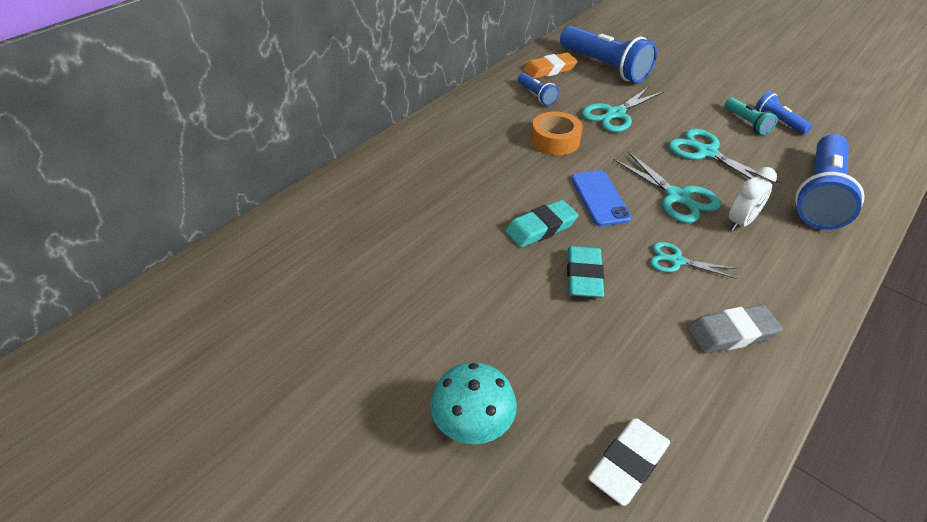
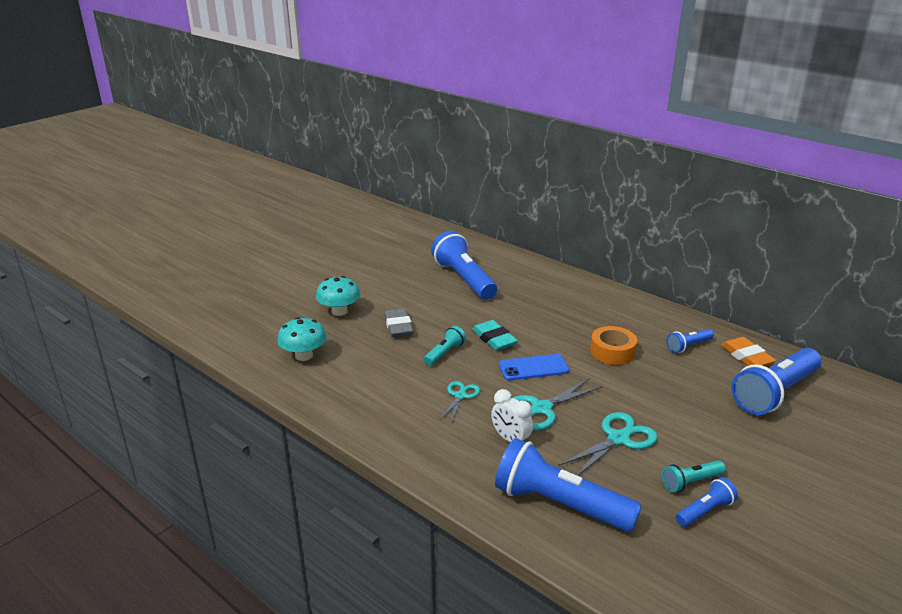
camera: 90 degrees right, 15 degrees down
(372, 254) = (464, 279): none -> blue flashlight
(584, 276) = (444, 353): turquoise eraser -> turquoise flashlight
(615, 114) = (672, 390): turquoise scissors -> none
(628, 463) = (304, 355): white eraser -> turquoise mushroom
(731, 333) = (387, 409): grey eraser -> grey eraser (398, 326)

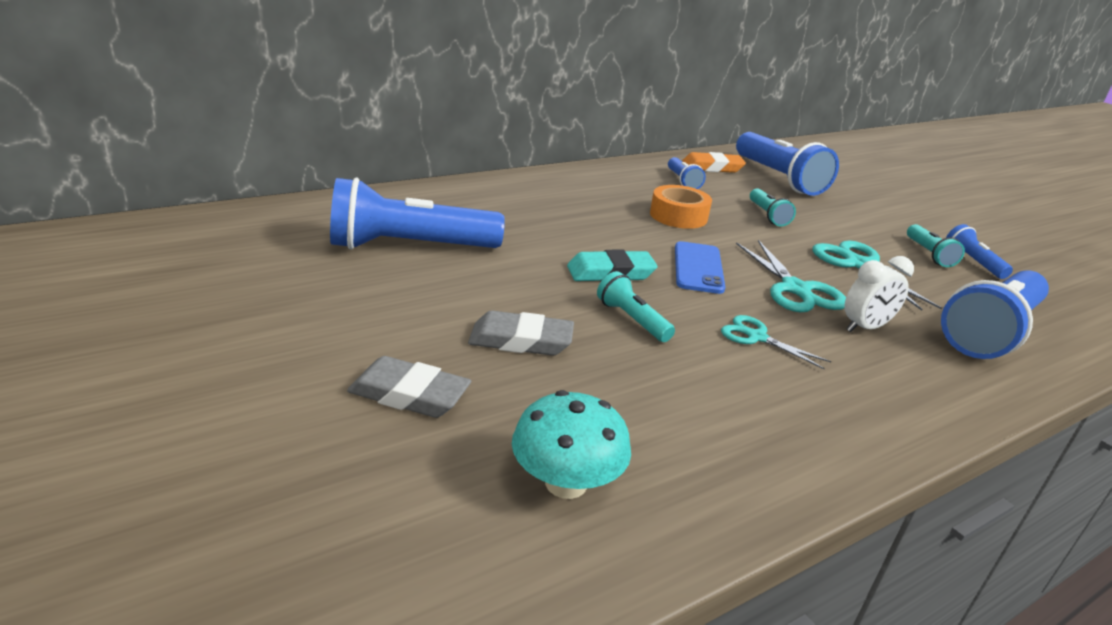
camera: 75 degrees left, 0 degrees up
(339, 311) = (409, 394): turquoise mushroom -> grey eraser
(668, 391) = (767, 215): none -> turquoise flashlight

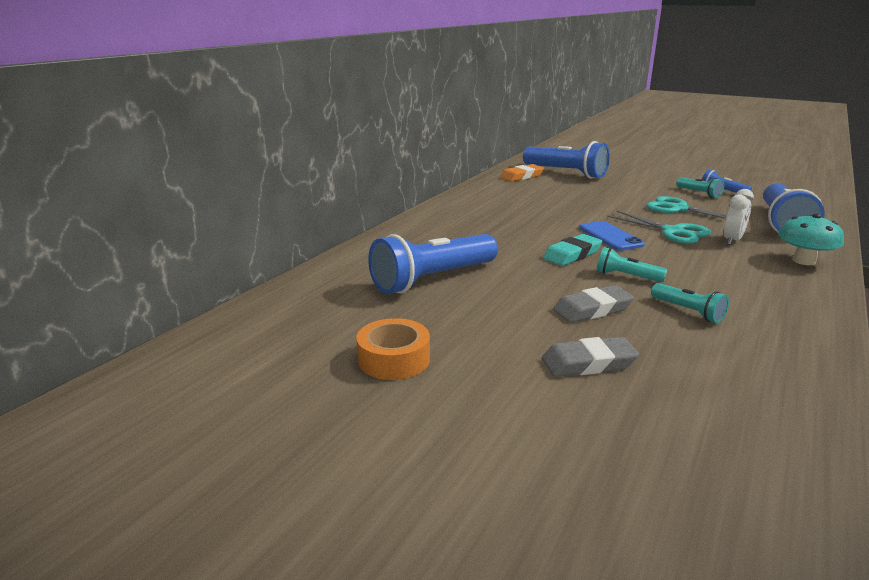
camera: 25 degrees left, 5 degrees down
(566, 483) = (739, 372): turquoise mushroom -> turquoise mushroom (803, 261)
(678, 216) = (552, 210): orange tape -> orange tape (394, 359)
(682, 181) = (520, 189): blue flashlight -> none
(757, 337) = (697, 263): turquoise scissors -> none
(767, 215) = (595, 196): turquoise flashlight -> turquoise flashlight (688, 311)

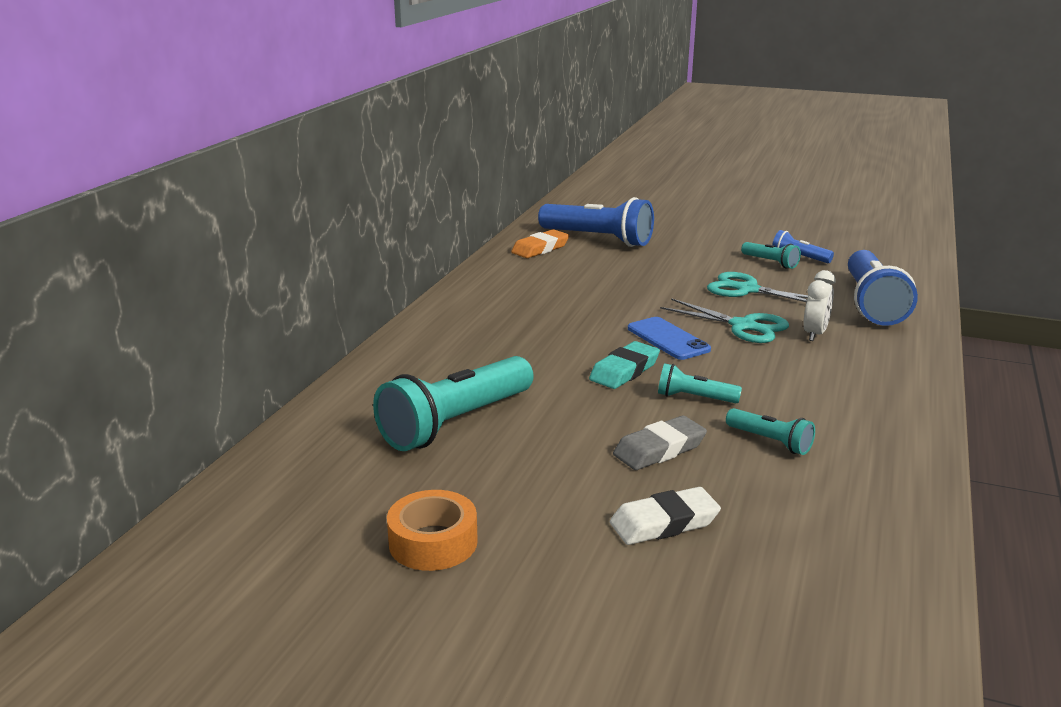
camera: 10 degrees left, 0 degrees up
(433, 279) = (456, 423): blue flashlight -> turquoise flashlight
(588, 363) = (664, 523): grey eraser -> white eraser
(803, 261) = (897, 358): turquoise mushroom -> none

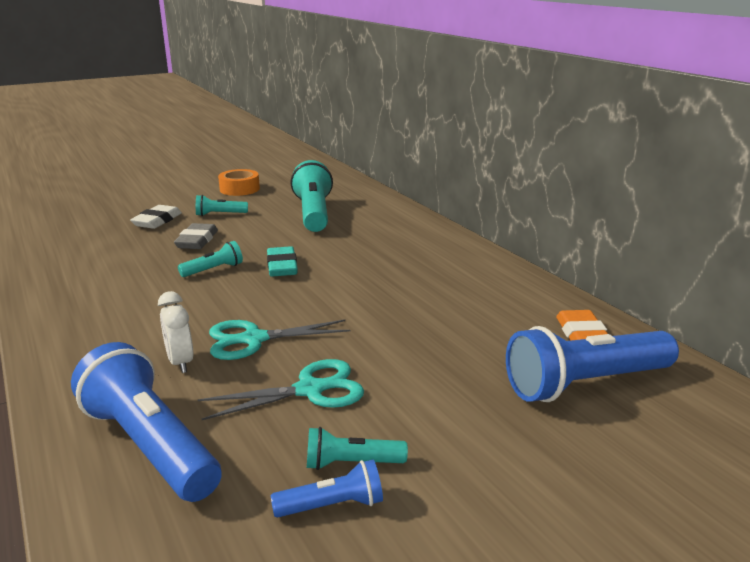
camera: 130 degrees right, 0 degrees up
(668, 339) = (293, 299): blue phone -> none
(770, 441) = (138, 266): turquoise flashlight -> turquoise flashlight (220, 214)

